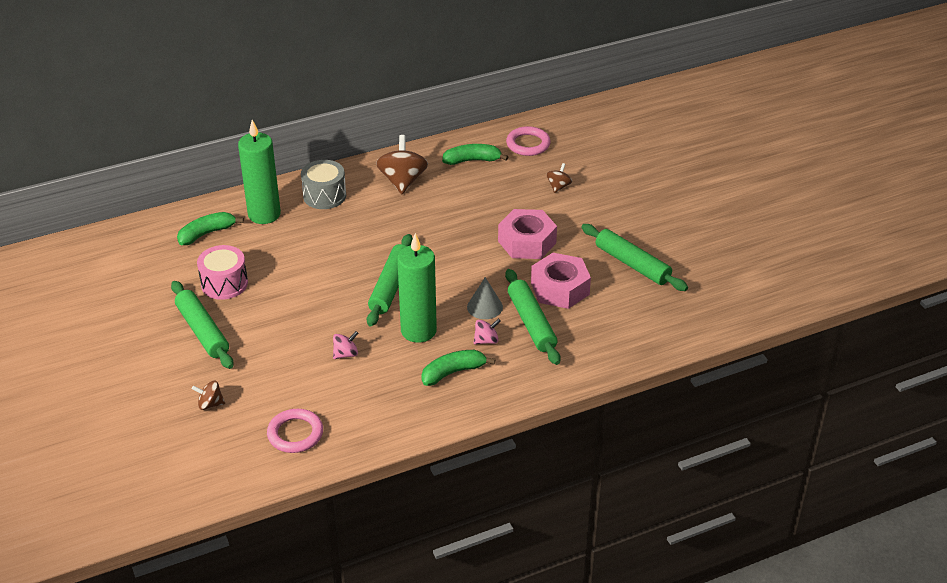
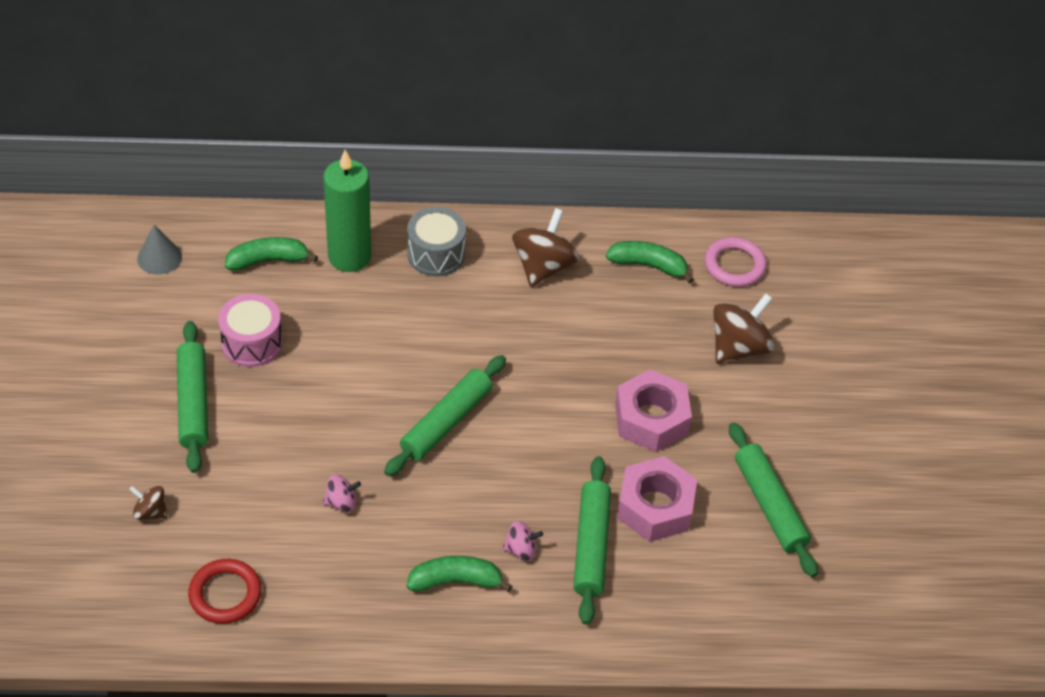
camera: 20 degrees right, 10 degrees up
(295, 434) = (225, 594): pink ring -> red ring
(418, 331) = (446, 502): green candle -> none
(484, 307) = (545, 498): grey cone -> grey cone (159, 257)
(558, 186) = (738, 347): brown spinning top -> brown spinning top, size x1.93

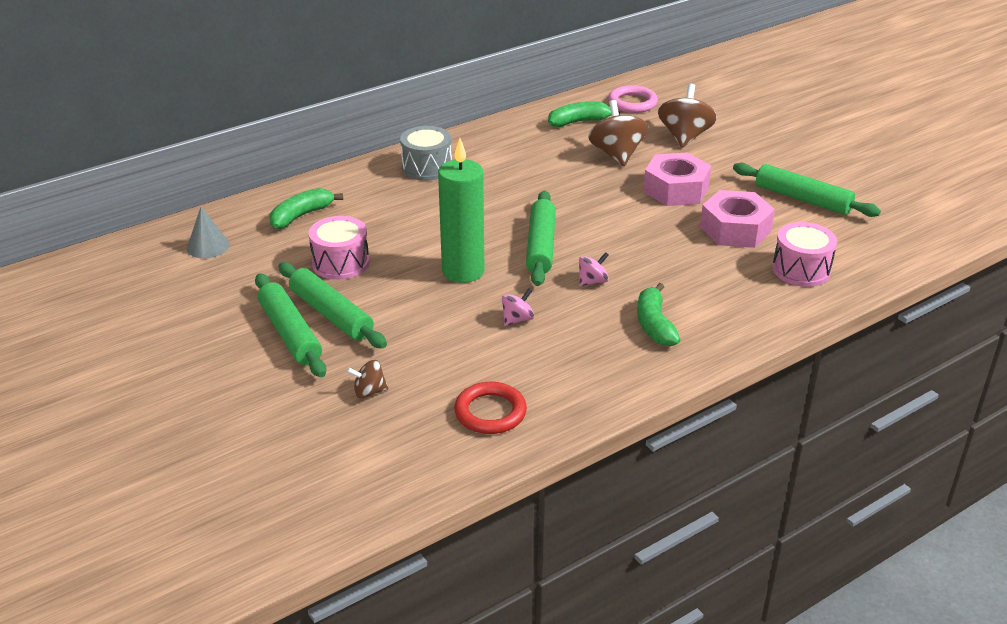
camera: 30 degrees left, 15 degrees down
(349, 256) = (363, 191): green candle -> green candle (463, 271)
(456, 581) = (654, 324): green banana -> green banana turned 60 degrees counterclockwise
(521, 550) = (677, 288): pink spinning top -> pink spinning top (592, 281)
(543, 266) = (510, 147): brown spinning top -> brown spinning top (616, 154)
(591, 545) = (720, 265): green rolling pin -> green rolling pin (290, 333)
(664, 597) = (801, 270): none -> pink drum

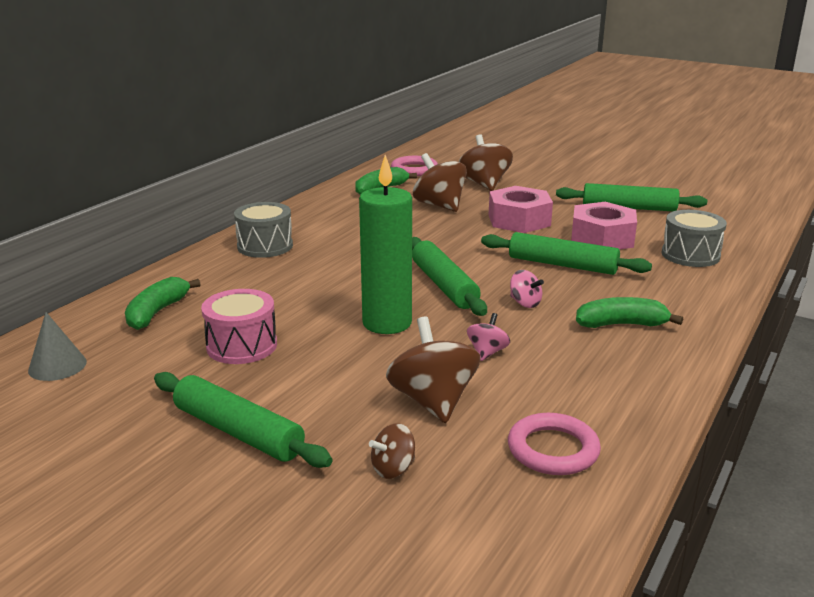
camera: 25 degrees left, 10 degrees down
(331, 314) = (273, 398): green rolling pin -> green rolling pin (562, 265)
(439, 349) = (433, 401): none -> brown spinning top
(490, 412) = (553, 449): red ring -> pink ring
(592, 281) = (525, 303): pink spinning top -> pink spinning top turned 105 degrees clockwise
(654, 324) = (621, 324): green banana -> green banana turned 120 degrees clockwise
(801, 270) = (690, 255): pink drum -> grey drum

